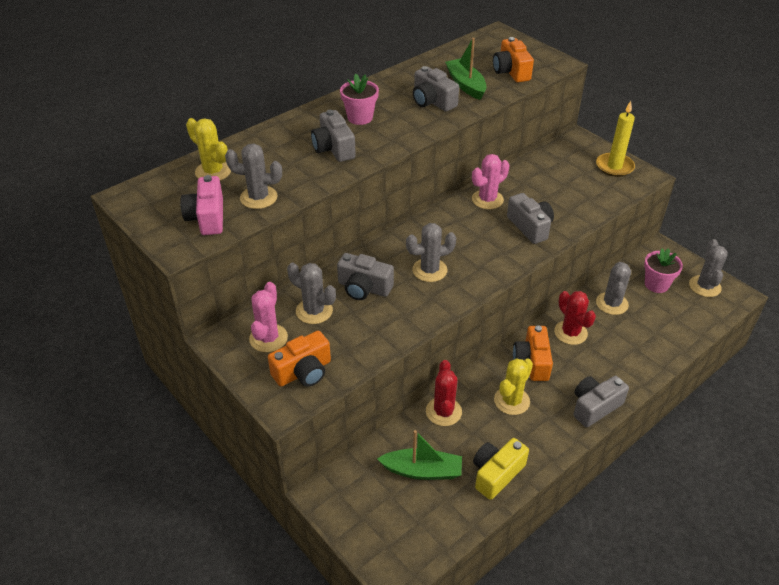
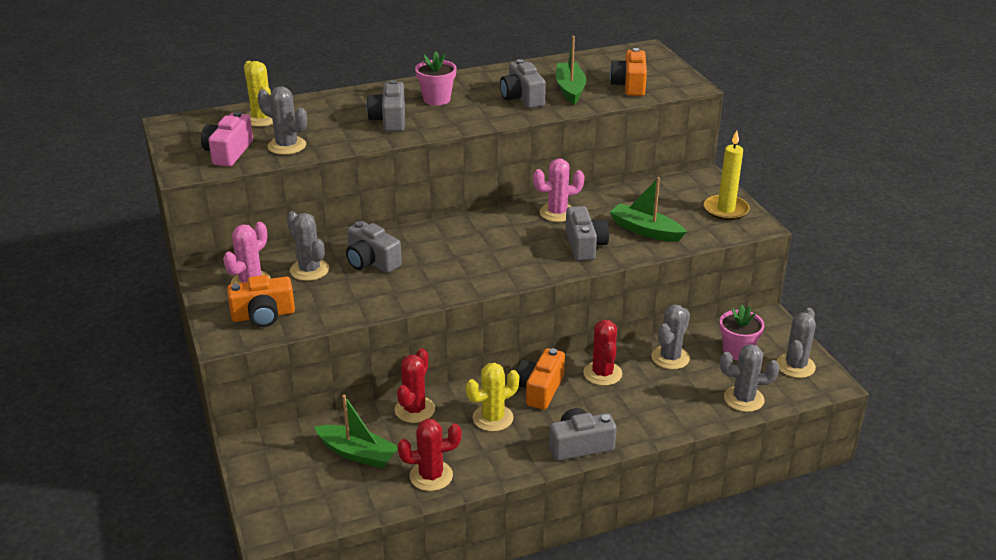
camera: 20 degrees right, 10 degrees down
(429, 270) = (448, 261): grey cactus -> grey cactus (743, 399)
(496, 474) = (431, 476): yellow camera -> red cactus
(567, 201) = (645, 230): none -> green boat

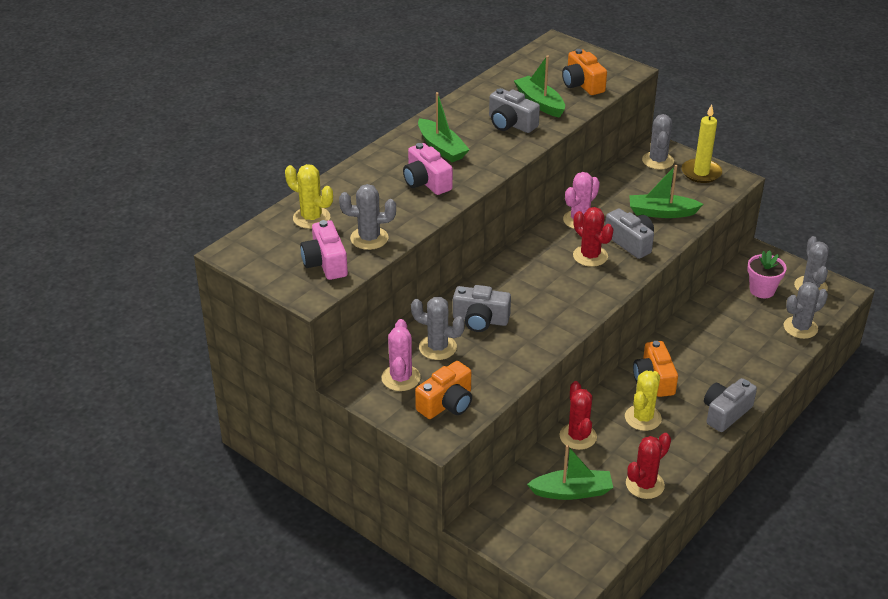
camera: 30 degrees left, 5 degrees up
(389, 120) = (426, 182): grey camera -> pink camera
(436, 99) = (441, 148): pink flower pot -> green boat
(602, 373) = (686, 347): red cactus -> red cactus (590, 256)
(670, 358) = (721, 314): grey cactus -> grey cactus (658, 161)

